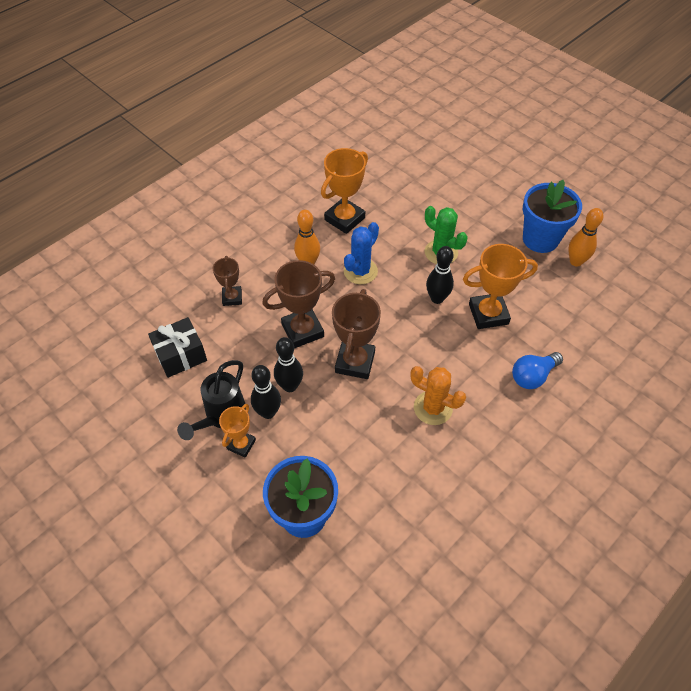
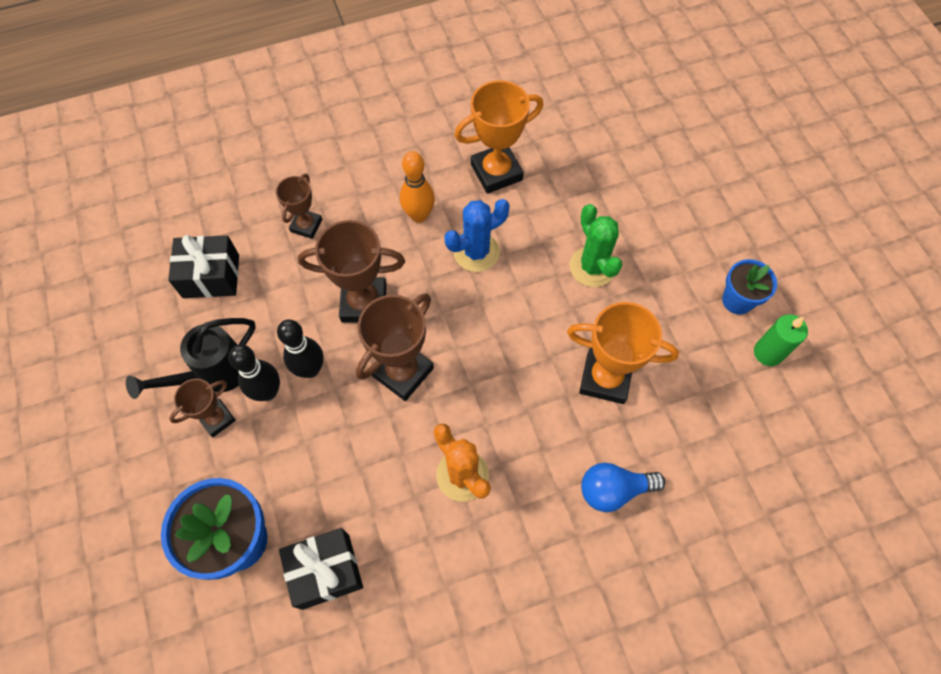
camera: 25 degrees right, 10 degrees up
(241, 444) = (217, 419): orange trophy -> brown trophy
(377, 506) = (326, 571): none -> black gift
(437, 298) = (551, 329): black bowling pin -> none
(540, 239) = (737, 300): blue flower pot -> blue flower pot, size x0.59
(576, 261) = (768, 353): orange bowling pin -> green candle

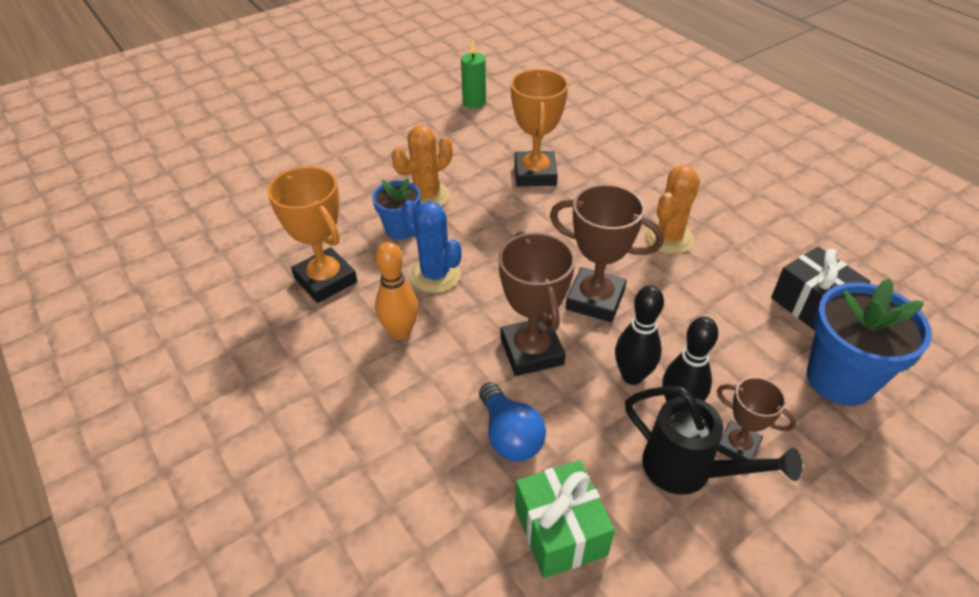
camera: 105 degrees left, 20 degrees down
(211, 276) = (560, 531): black gift -> green gift
(306, 225) = (445, 441): brown trophy -> none
(592, 267) = (427, 196): green cactus -> orange cactus
(614, 490) = (626, 157): blue light bulb -> blue light bulb (509, 435)
(737, 300) = (433, 119): blue flower pot -> blue flower pot (400, 229)

